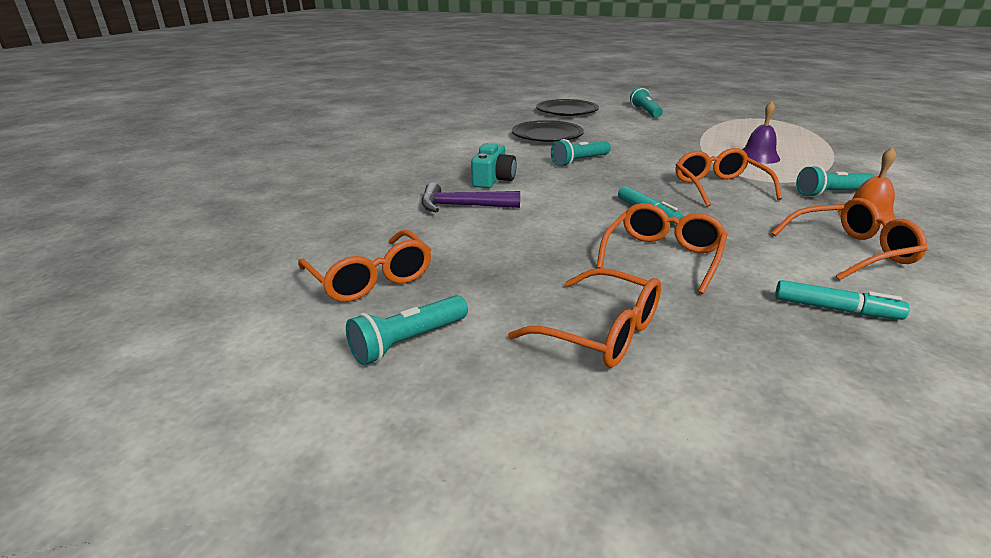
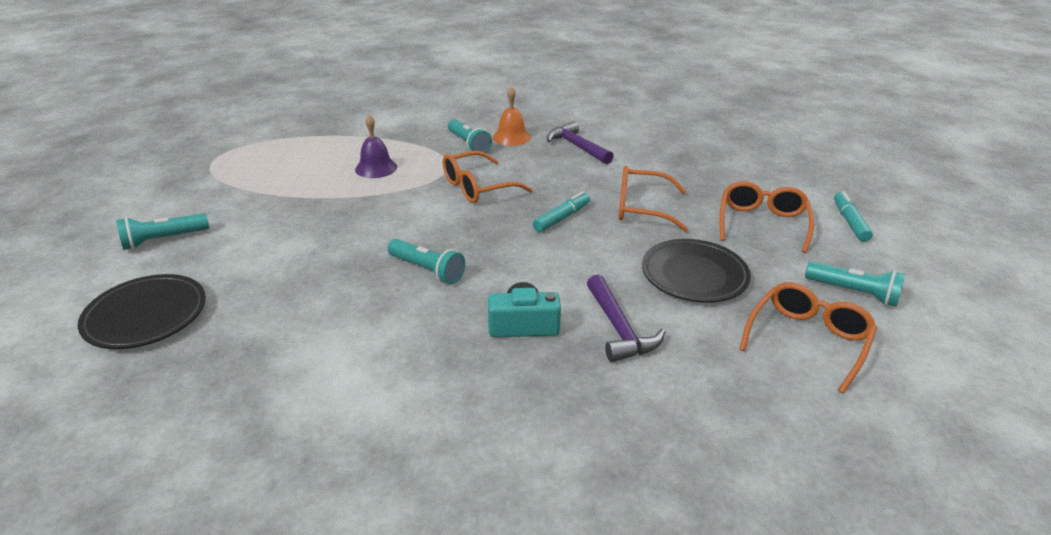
camera: 110 degrees left, 5 degrees up
(547, 136) = (312, 313): black plate -> black plate (694, 275)
(835, 309) = (662, 157): turquoise marker -> turquoise marker (850, 222)
(851, 251) = (577, 147): orange glasses -> purple hammer

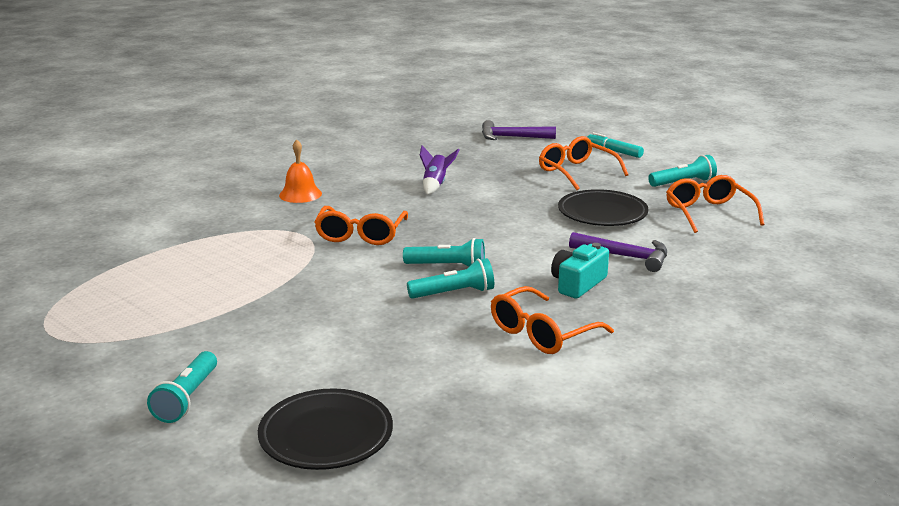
camera: 50 degrees left, 10 degrees down
(376, 168) = (242, 262): purple bell -> none
(468, 144) = (278, 213): turquoise flashlight -> turquoise flashlight (447, 266)
(562, 218) = (463, 223): turquoise marker -> none
(577, 147) = (367, 179): purple hammer -> purple hammer (512, 137)
(614, 175) = (435, 185): none -> purple rocket
(641, 208) = (496, 195): orange glasses -> orange glasses (541, 333)

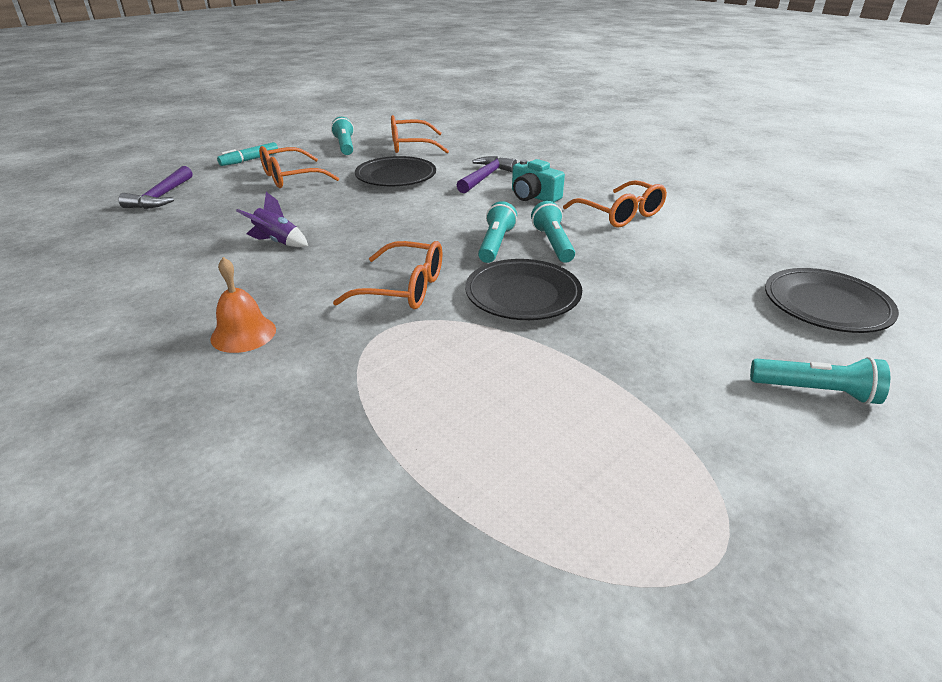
camera: 85 degrees left, 10 degrees up
(350, 280) = (522, 295): none -> black plate

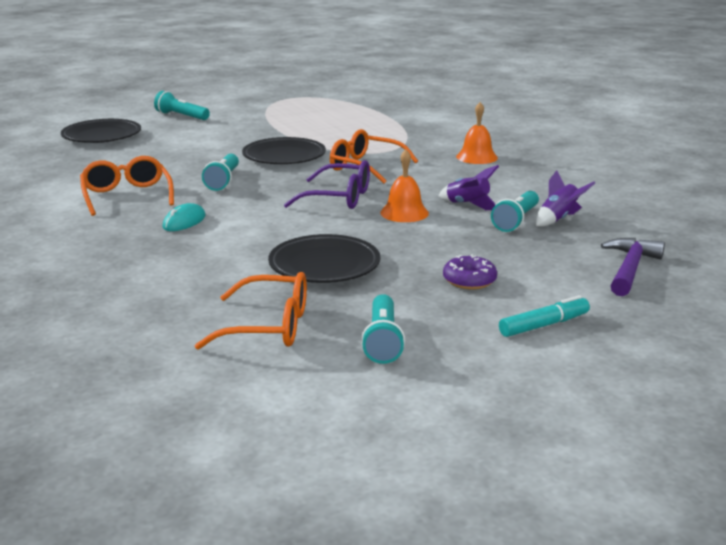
camera: 165 degrees left, 10 degrees down
(188, 236) = (558, 219): none -> purple rocket
(290, 178) = (469, 280): orange glasses -> purple donut
(343, 226) = (404, 213): none -> orange bell
(413, 236) = (339, 198): none -> purple glasses
(485, 177) = (210, 251): purple hammer -> none
(495, 244) = (272, 185): turquoise flashlight -> turquoise flashlight (516, 221)
(533, 196) = (184, 221): turquoise camera -> turquoise mouse

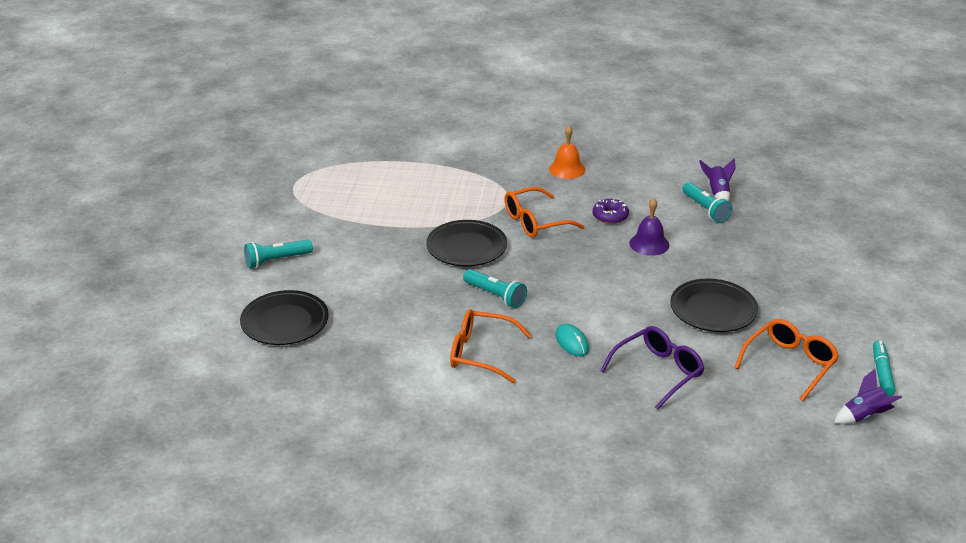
camera: 55 degrees left, 10 degrees up
(339, 198) = (592, 258): purple glasses -> purple glasses (658, 372)
(383, 341) = (840, 330): turquoise flashlight -> none
(404, 213) = (649, 244): orange bell -> purple bell
(468, 205) = (660, 214): purple rocket -> purple rocket (864, 416)
(469, 280) = (783, 267): purple donut -> purple donut (610, 216)
(544, 325) = (861, 269): turquoise marker -> turquoise marker (882, 373)
(630, 269) = (812, 207): purple hammer -> none

